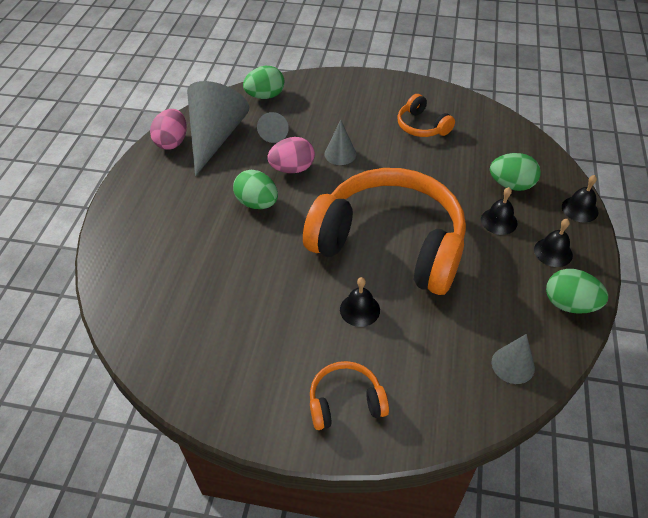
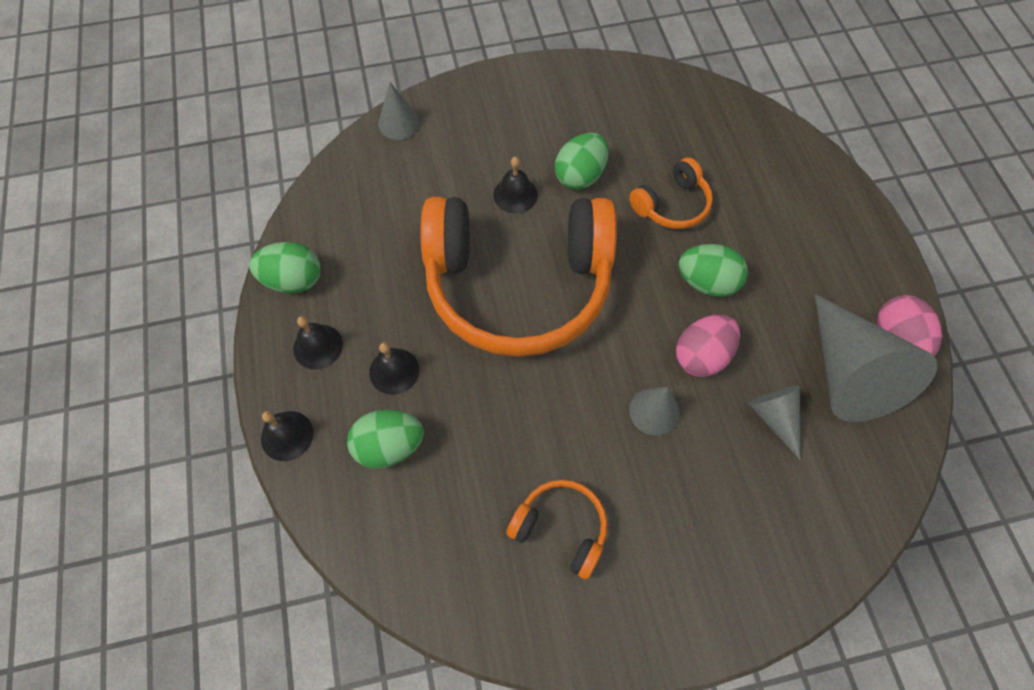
camera: 155 degrees right, 15 degrees up
(265, 96) = (849, 499): green egg -> green egg (580, 176)
(345, 402) = (488, 111): orange headphones -> orange headphones (672, 205)
(513, 365) = (346, 193): grey cone -> grey cone (398, 123)

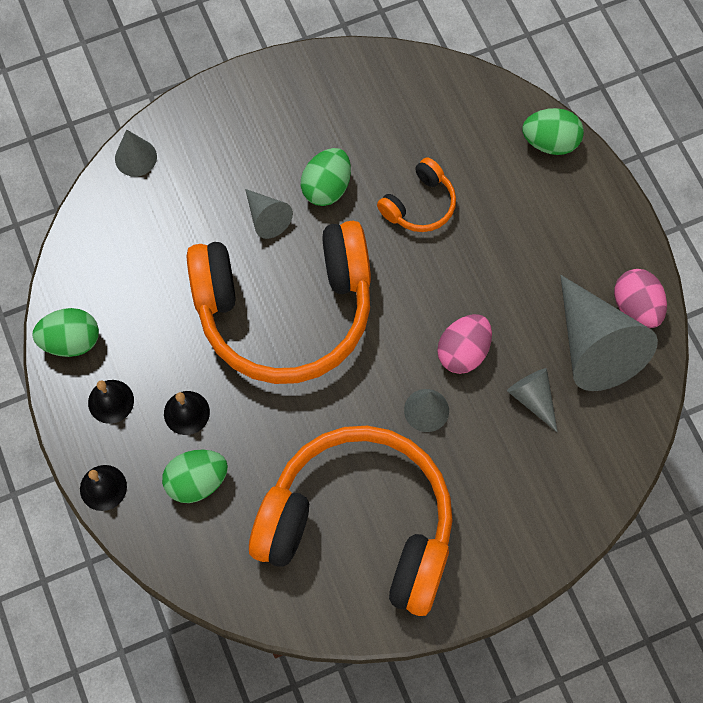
camera: 10 degrees left, 5 degrees up
(515, 195) = (267, 218): black bell -> grey cone
(561, 528) = (359, 526): orange headphones -> orange headphones, size x2.37
(707, 282) = (460, 279): green egg -> green egg (550, 142)

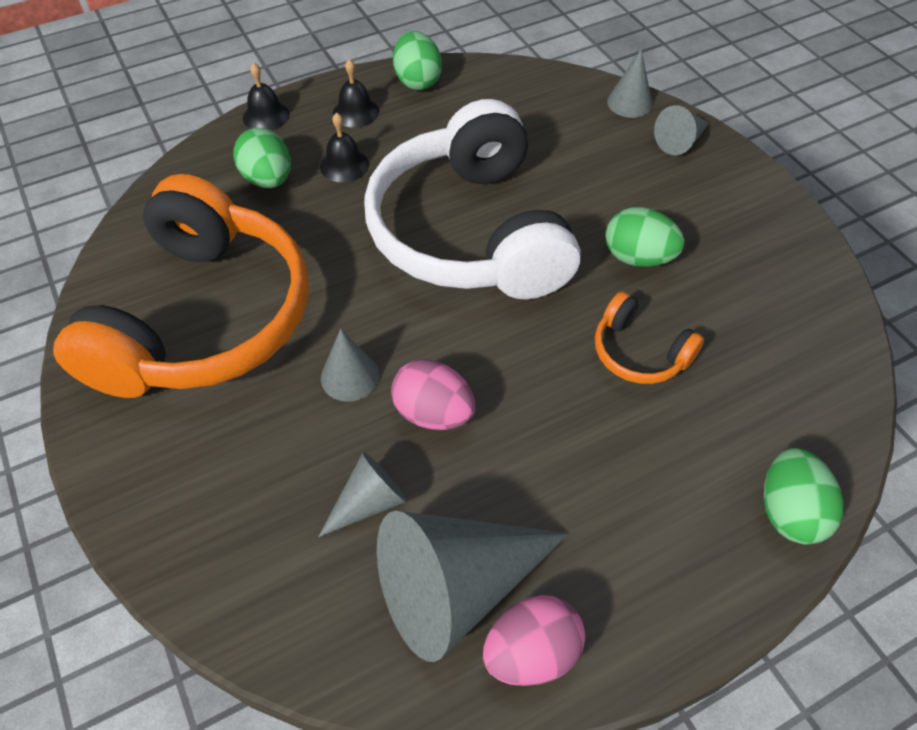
camera: 85 degrees right, 15 degrees down
(267, 218) = (584, 208): grey cone -> grey cone (680, 141)
(285, 310) = (470, 232): orange headphones -> white headphones

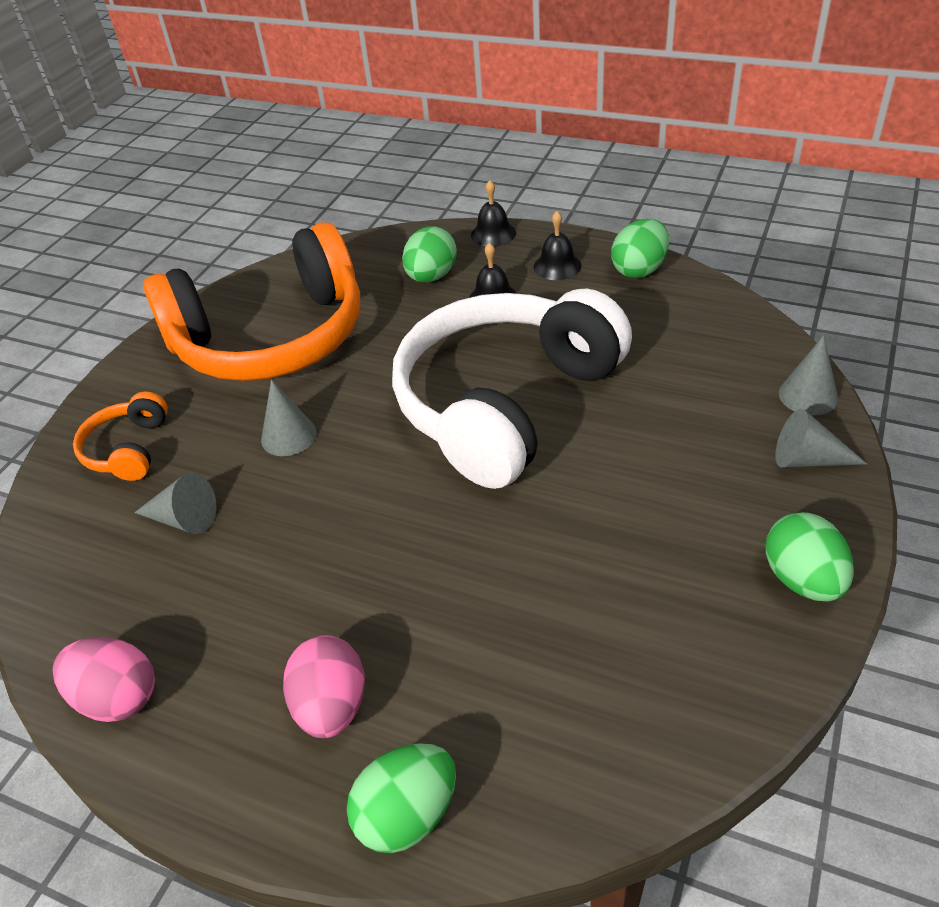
camera: 55 degrees right, 10 degrees down
(433, 413) = (296, 501): pink egg -> pink egg (331, 706)
(457, 587) = (146, 615): grey cone -> none
(638, 257) = (607, 520): green egg -> green egg (802, 579)
(639, 352) = (490, 588): orange headphones -> orange headphones (128, 449)

